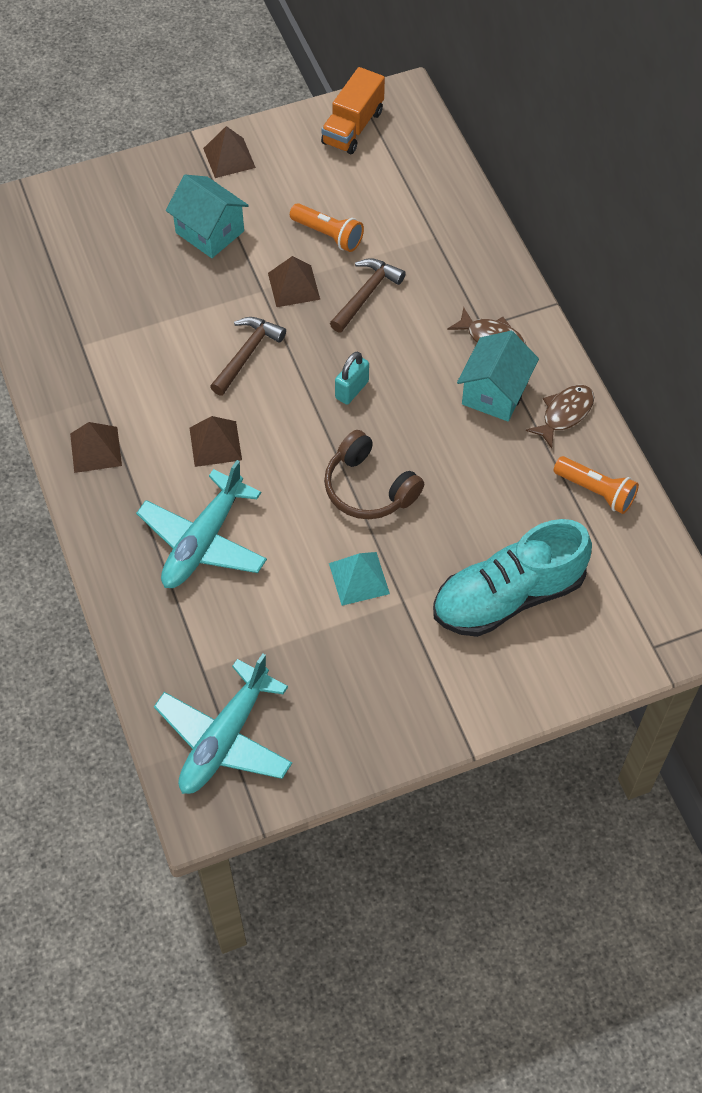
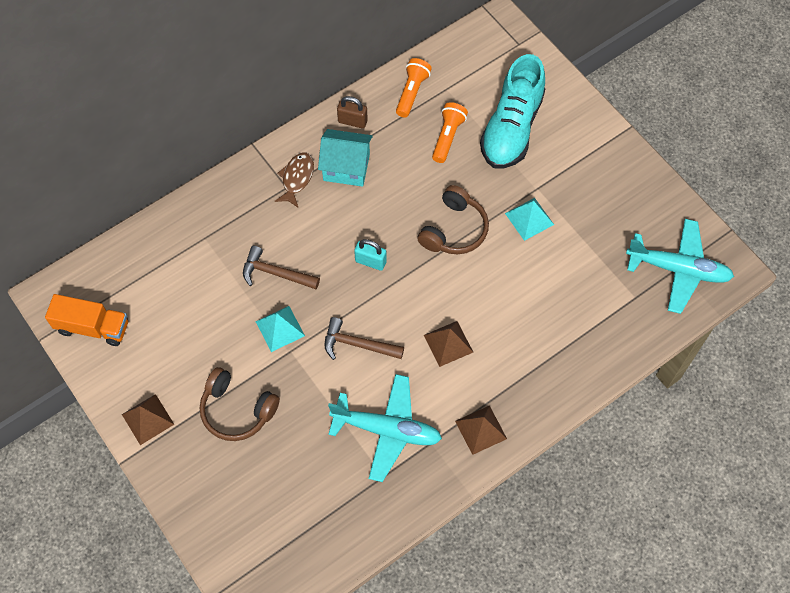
camera: 105 degrees left, 5 degrees up
(203, 541) = (535, 327): turquoise plane -> turquoise plane (387, 430)
(210, 232) = (237, 410): turquoise house -> brown headphones
(293, 286) = (280, 328): brown pyramid -> turquoise pyramid
(328, 235) = (220, 316): orange flashlight -> orange flashlight (448, 137)
(508, 596) = (511, 128): turquoise shoe -> turquoise shoe turned 60 degrees clockwise
(564, 414) = (352, 121): brown fish -> brown padlock

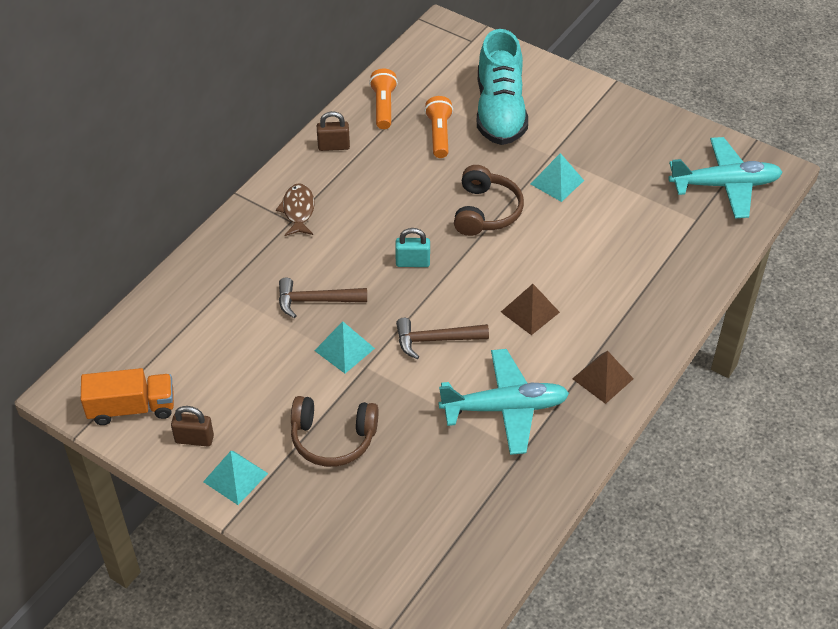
camera: 20 degrees left, 15 degrees down
(130, 373) = (194, 439): none -> brown padlock
(148, 419) = (235, 477): brown pyramid -> turquoise pyramid
(346, 167) = (346, 187): turquoise house -> none

